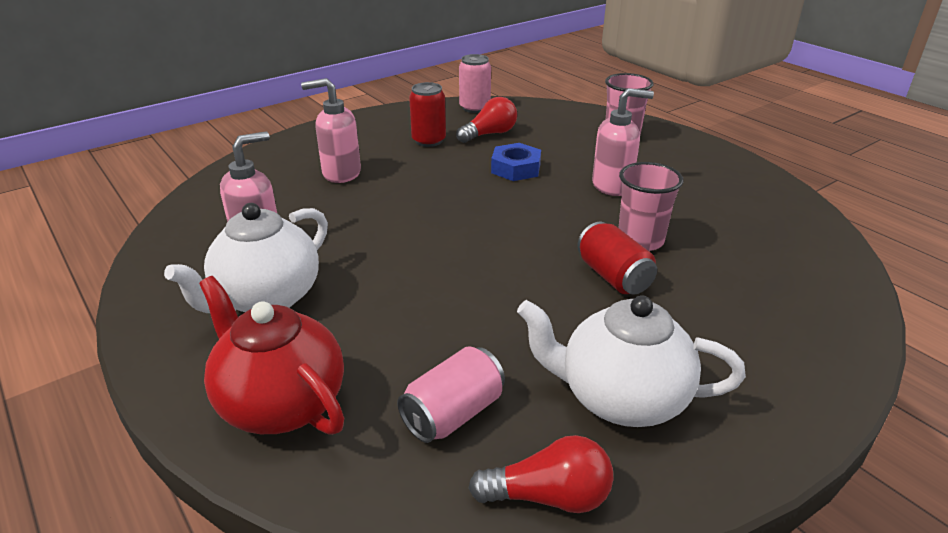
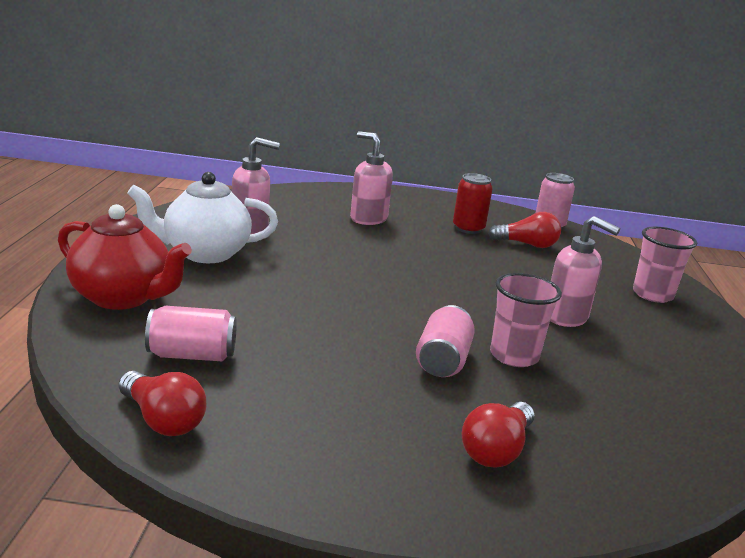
camera: 40 degrees right, 10 degrees down
(281, 403) = (123, 297): red teapot -> red teapot turned 120 degrees clockwise
(516, 168) = (503, 271): blue nut -> none
(613, 277) = (442, 361): red can -> pink can
(620, 398) = (302, 414): white teapot -> none
(755, 326) = (496, 450): none -> red light bulb

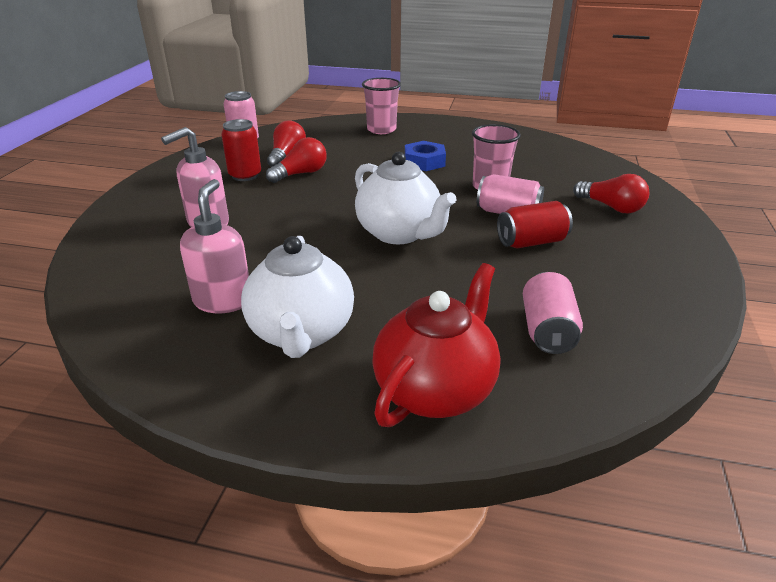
camera: 80 degrees left, 10 degrees up
(162, 420) = (659, 340): red light bulb -> red light bulb (301, 174)
(370, 368) = (531, 242): none -> red can
(371, 294) = (399, 233): none -> white teapot
(566, 317) = (424, 162): pink soap dispenser -> blue nut

